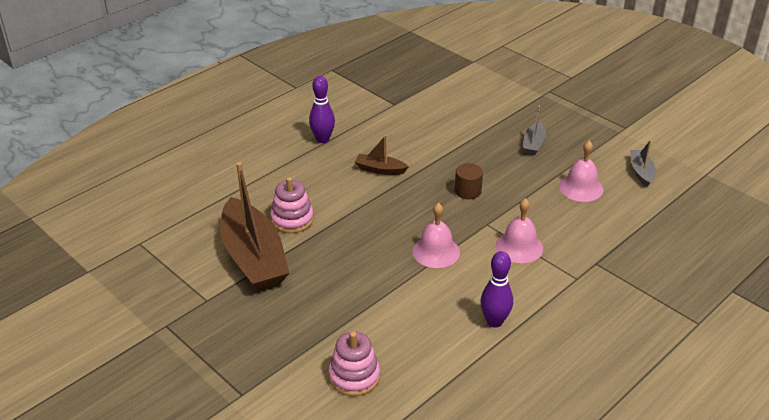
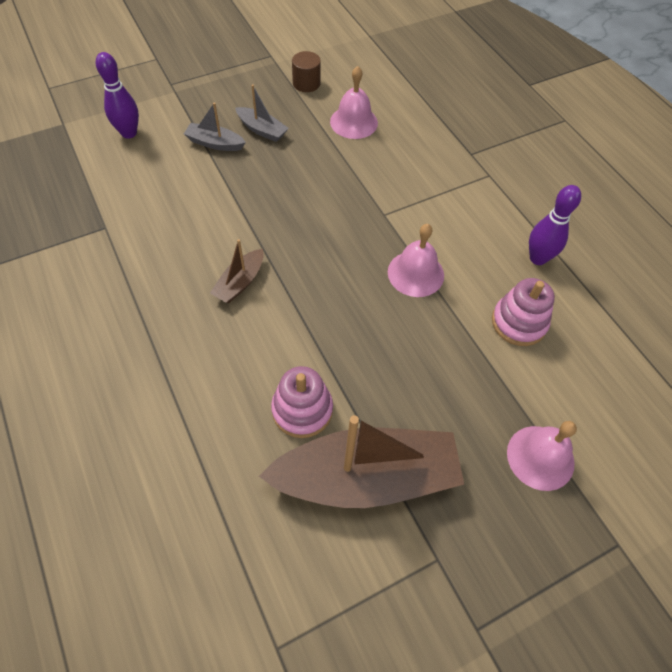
camera: 75 degrees left, 20 degrees up
(322, 139) = (138, 329): purple bowling pin -> purple bowling pin (129, 133)
(354, 376) = (601, 410): pink stacking toy -> pink stacking toy (519, 322)
(468, 191) = (320, 212): brown cylinder -> brown cylinder (306, 83)
(519, 247) = (430, 201): pink bell -> pink bell (540, 457)
(641, 172) = (348, 73): grey boat -> grey boat (215, 143)

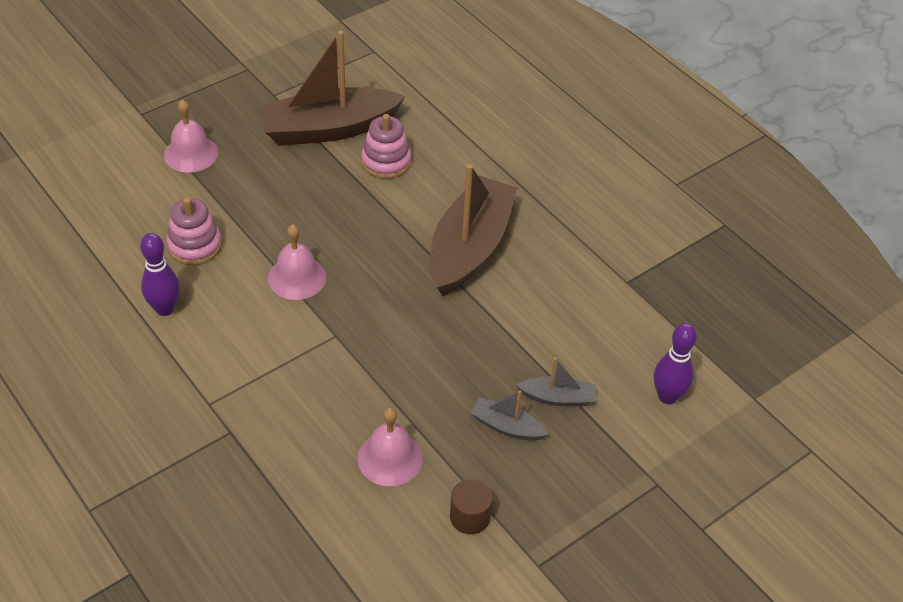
camera: 170 degrees right, 10 degrees down
(240, 282) = (469, 247): brown boat -> brown boat, size x2.22

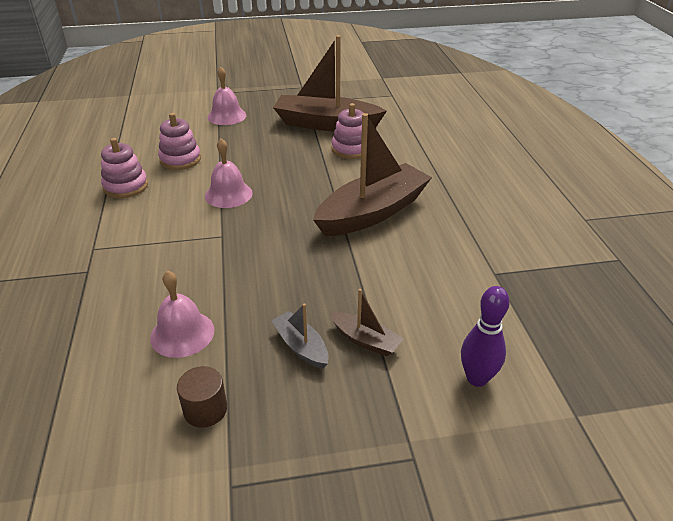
camera: 30 degrees right, 10 degrees down
(165, 309) = (126, 186): purple bowling pin -> pink stacking toy
(557, 398) = (365, 340): grey boat -> brown boat

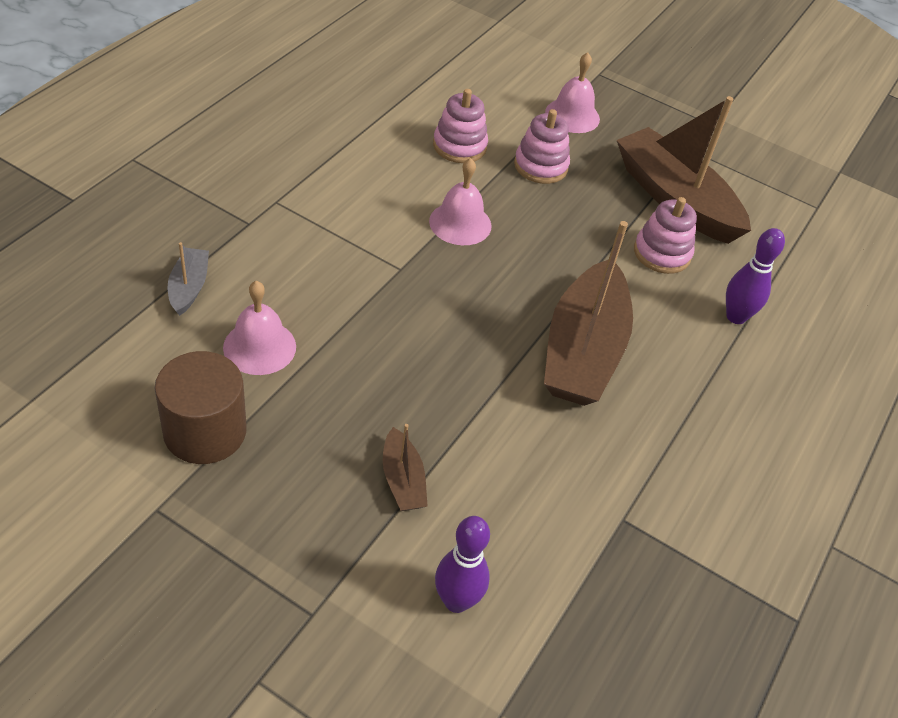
camera: 35 degrees right, 10 degrees up
(126, 186) = (373, 146): pink stacking toy -> pink stacking toy (540, 166)
(205, 409) = (205, 431): brown cylinder -> brown cylinder, size x1.74
(301, 346) = (340, 439): grey boat -> grey boat (189, 287)
(372, 212) = (583, 351): brown boat -> brown boat turned 105 degrees clockwise
(419, 155) = (736, 317): none -> purple bowling pin

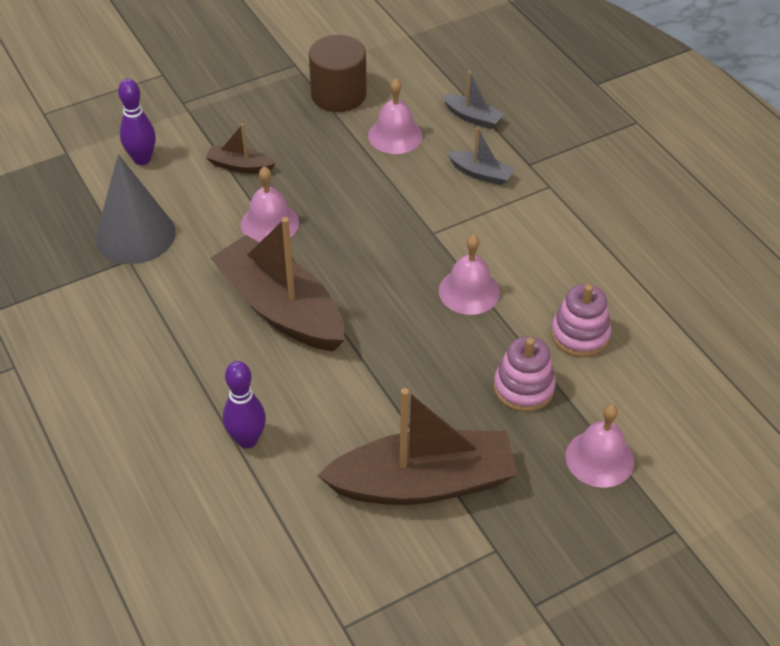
camera: 125 degrees right, 0 degrees up
(286, 256) = (481, 174): none -> grey boat
(477, 408) = (269, 223): none -> pink bell
(584, 533) = (135, 235): none -> grey cone
(662, 253) = (355, 426): pink stacking toy -> none

